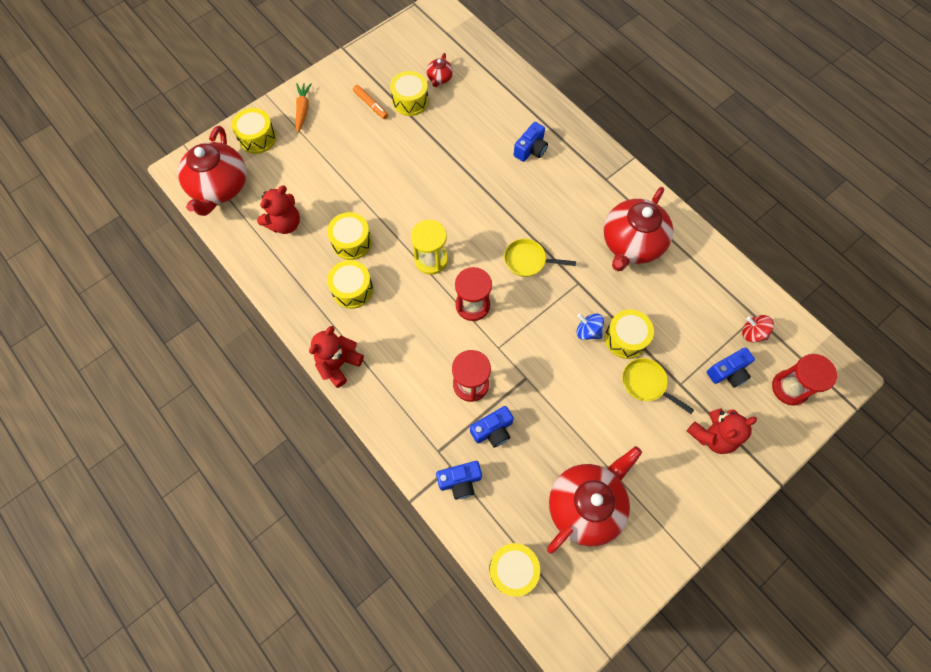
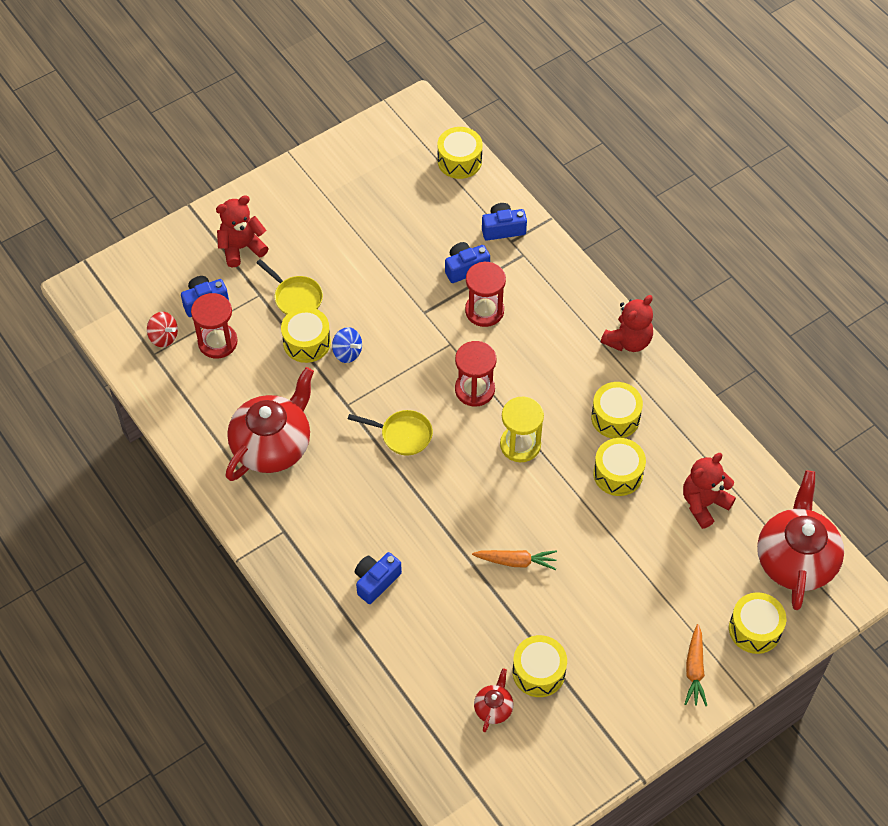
camera: 175 degrees left, 10 degrees down
(371, 105) = (596, 670): orange marker -> none
(430, 170) = (515, 561): none -> orange carrot
(586, 505) = (382, 202): red teapot -> none
(789, 388) = (145, 283): red hourglass -> red hourglass (217, 342)

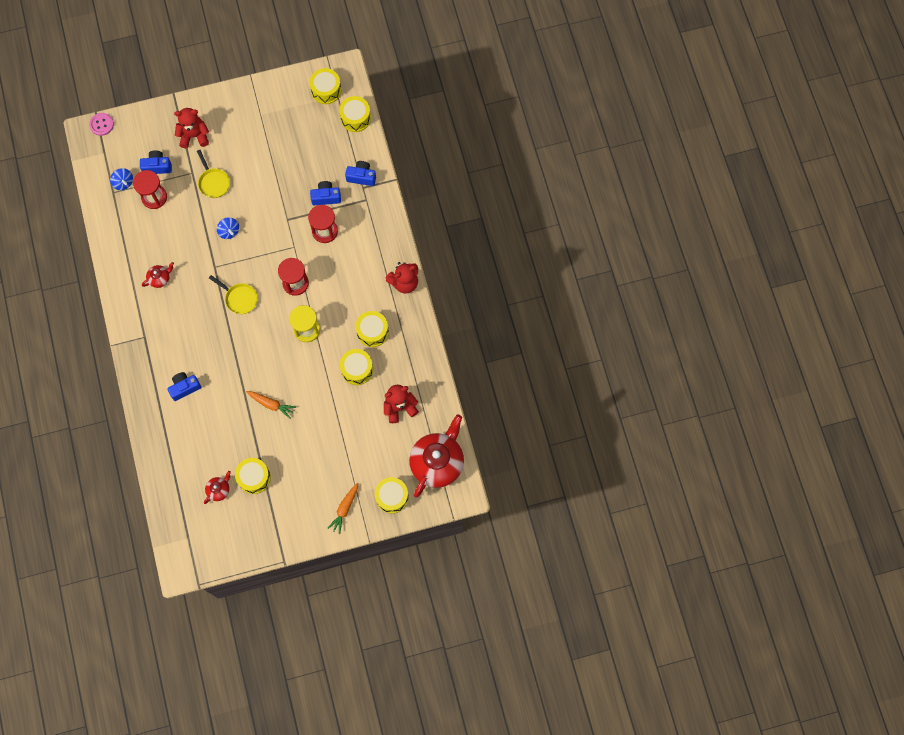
camera: 20 degrees right, 15 degrees up
(100, 273) = (101, 124): none -> pink button
(164, 337) = (123, 183): red spinning top -> blue spinning top
(272, 445) = (160, 278): red teapot -> red teapot, size x0.44
(307, 342) = (207, 216): yellow drum -> yellow drum (326, 90)

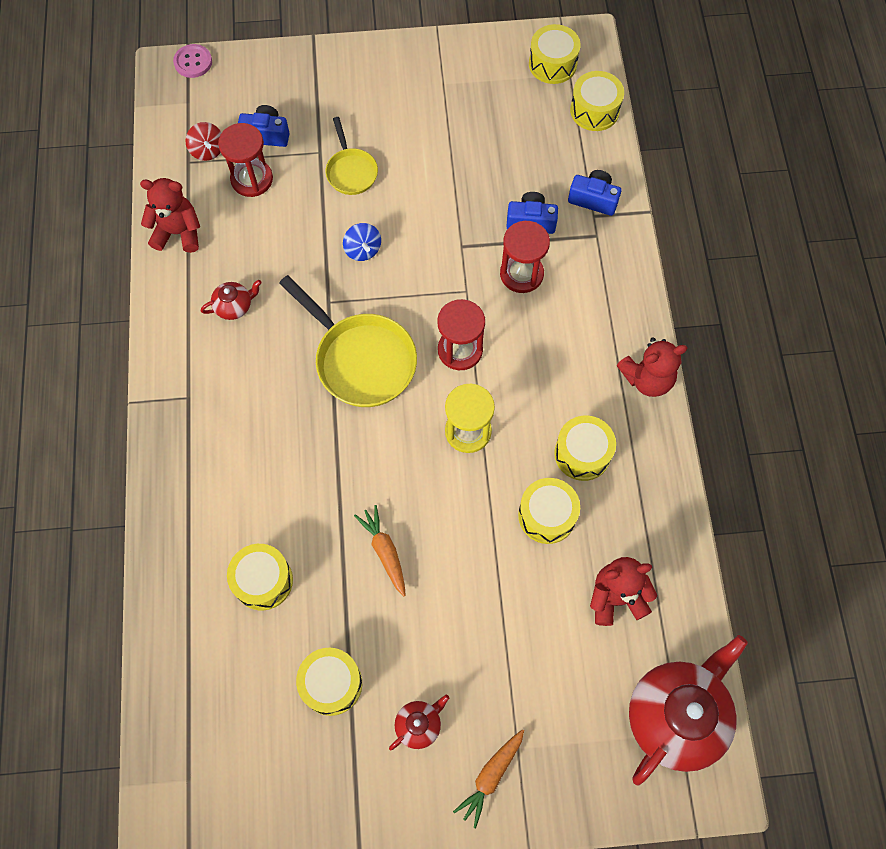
camera: 10 degrees right, 5 degrees down
(123, 183) = (208, 150): blue spinning top -> red spinning top
(184, 387) = (239, 496): blue camera -> none
(194, 136) = (333, 99): red teddy bear -> red teddy bear (178, 233)
(219, 490) = (263, 695): red teapot -> red teapot (419, 724)
(239, 298) = (361, 360): yellow pan -> yellow pan, size x1.78
(271, 404) = (385, 552): orange carrot -> orange carrot turned 150 degrees counterclockwise
(392, 497) = (583, 769): yellow drum -> yellow drum (263, 581)

